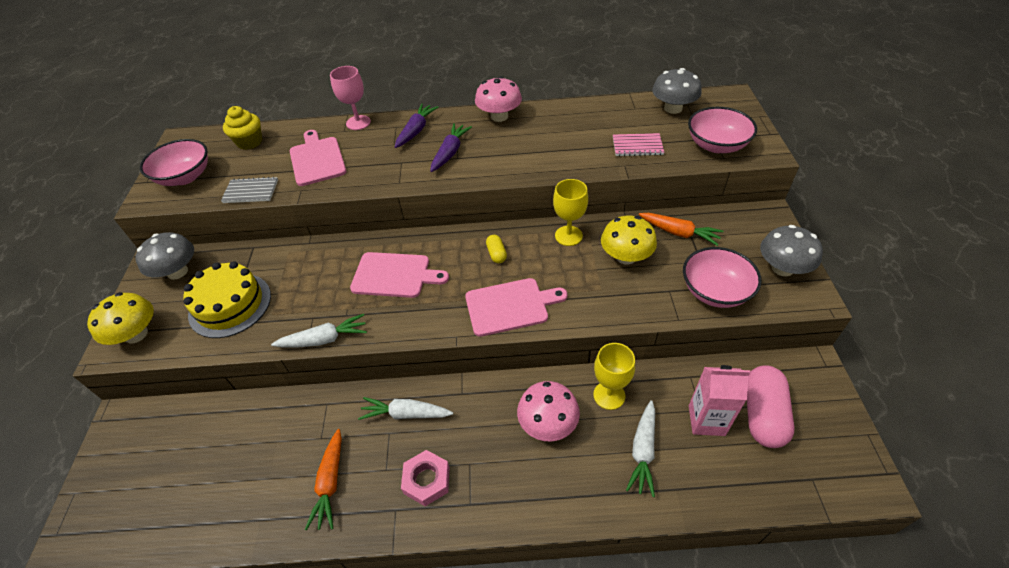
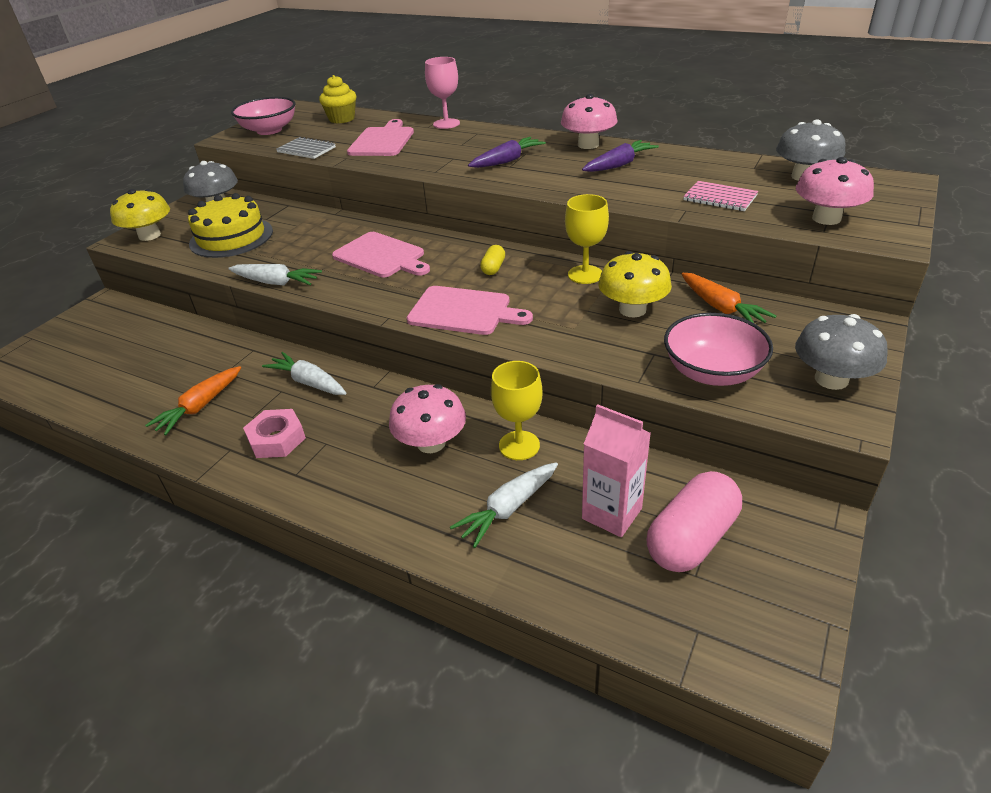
camera: 30 degrees right, 10 degrees down
(416, 131) = (492, 139): purple carrot -> purple carrot (619, 165)
(716, 145) = (826, 218): pink bowl -> pink mushroom

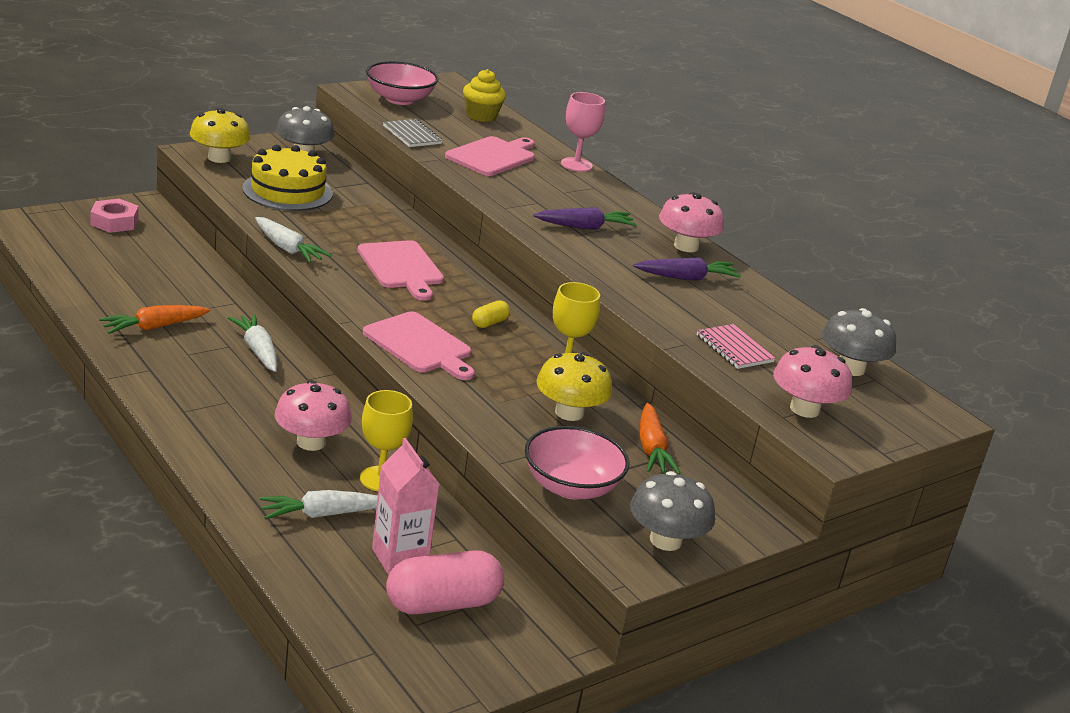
camera: 20 degrees right, 10 degrees down
(277, 439) = (192, 380): pink nut -> pink nut (114, 222)

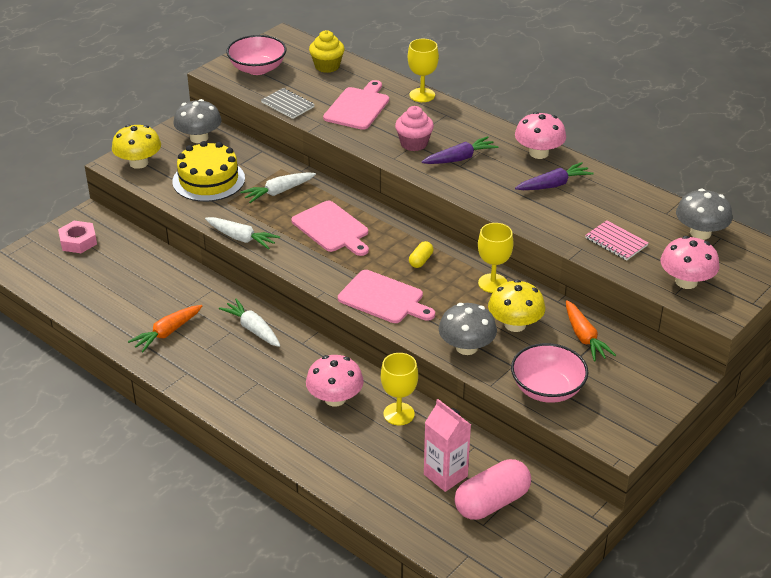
camera: 10 degrees left, 10 degrees up
(322, 514) = (375, 457): white carrot -> white carrot (278, 192)
(538, 201) = (414, 143): none -> pink cupcake
(576, 165) = (422, 95): pink goblet -> yellow goblet
(665, 540) = (628, 413): grey mushroom -> grey mushroom (466, 347)

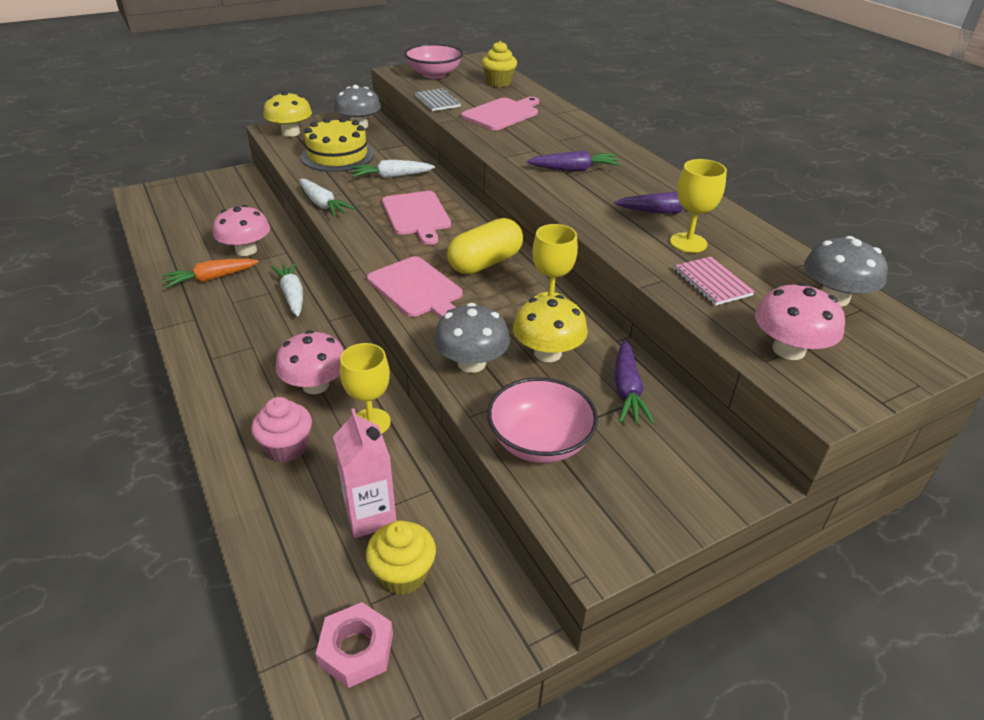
camera: 20 degrees right, 0 degrees up
(78, 241) = (211, 190): pink nut -> pink nut (356, 649)
(414, 143) = (535, 149): pink cupcake -> pink cupcake (287, 447)
(421, 260) = (485, 263): yellow capsule -> yellow capsule, size x2.11
(422, 95) = (573, 116): yellow goblet -> yellow goblet (688, 243)
(492, 502) = (403, 574): pink capsule -> yellow cupcake
(538, 153) = (666, 181): pink mushroom -> pink mushroom (246, 250)
(584, 337) = (627, 390): orange carrot -> purple carrot

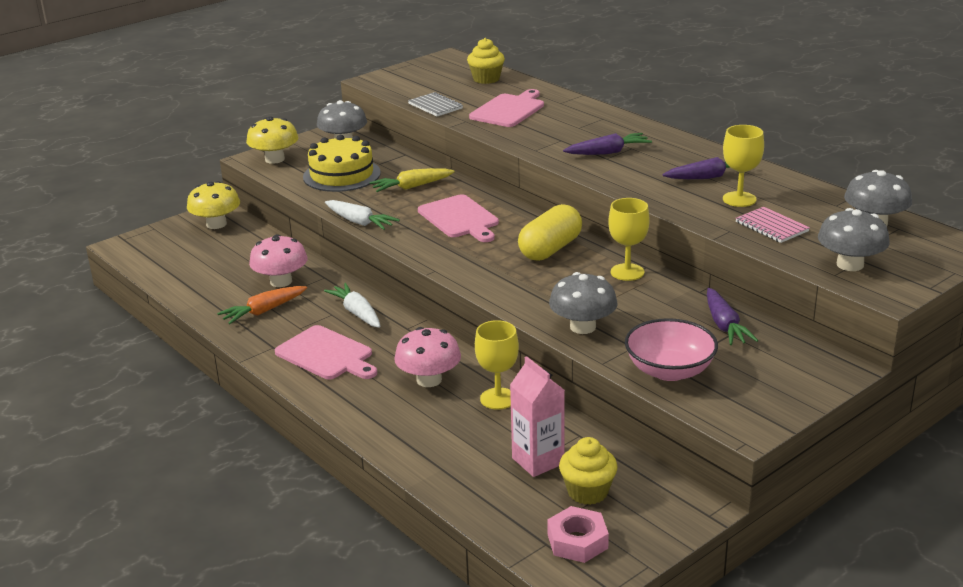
camera: 10 degrees left, 10 degrees down
(287, 447) = (434, 428): pink cupcake -> none
(392, 176) = (412, 187): white carrot -> yellow carrot
(417, 289) = (499, 279): pink cutting board -> pink cutting board (326, 354)
(434, 74) = (413, 79): pink bowl -> none
(547, 353) = (644, 309): yellow mushroom -> yellow mushroom (216, 224)
(788, 349) = (850, 264): pink mushroom -> grey mushroom

